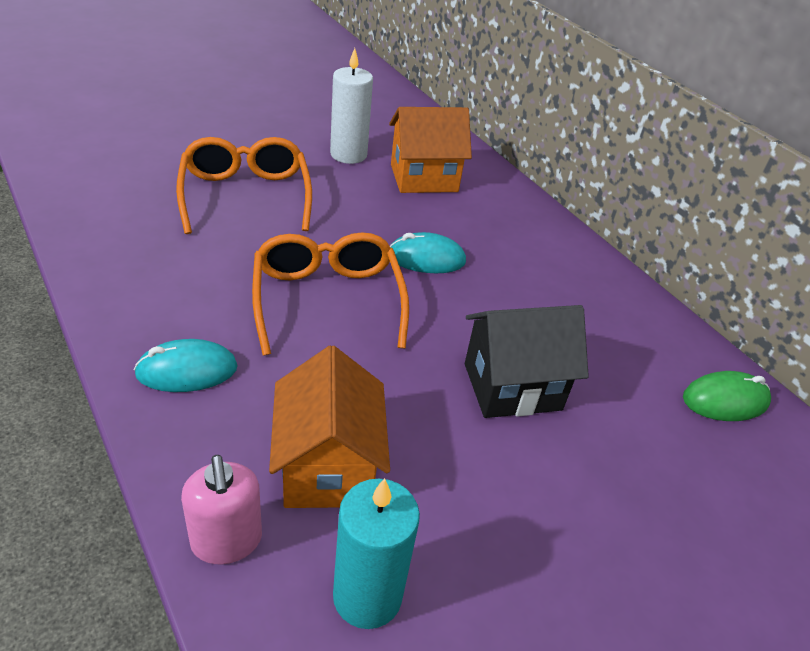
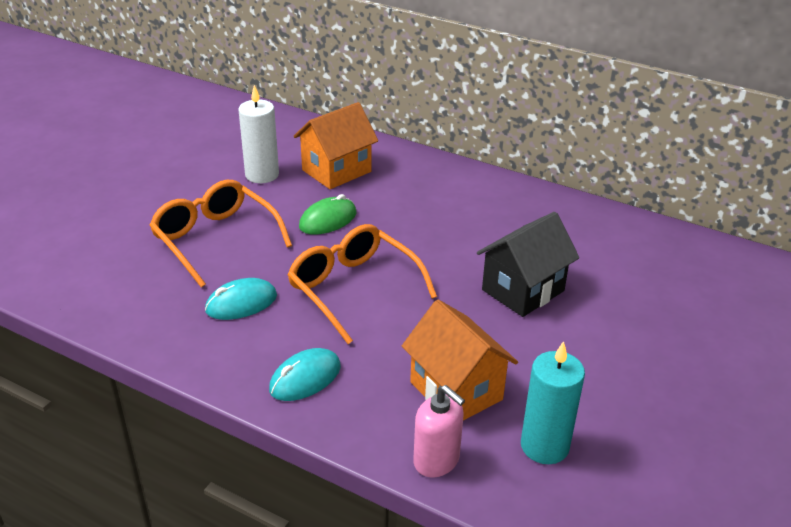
camera: 25 degrees left, 5 degrees down
(426, 258) = (393, 230): turquoise mouse -> turquoise mouse (241, 303)
(725, 401) = (649, 242): green mouse -> green mouse (328, 220)

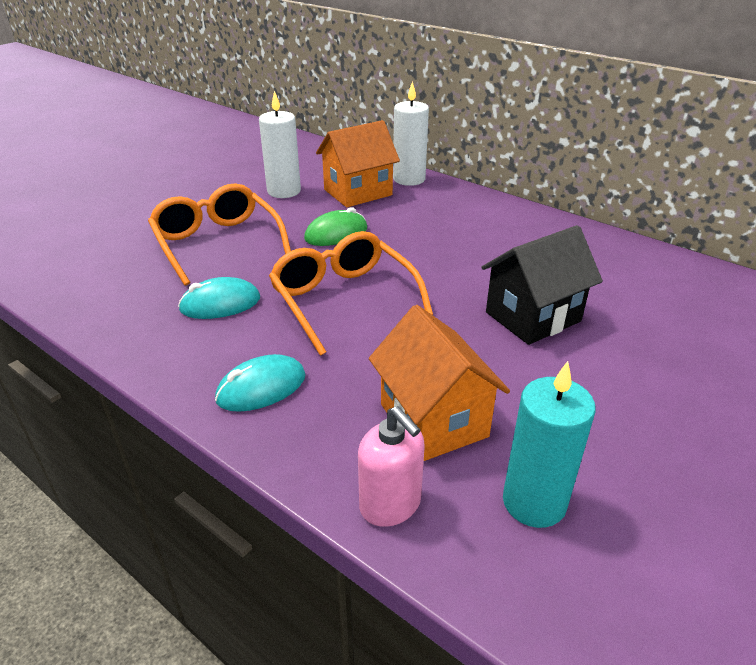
camera: 10 degrees right, 0 degrees up
(383, 151) = (409, 179): none -> white candle

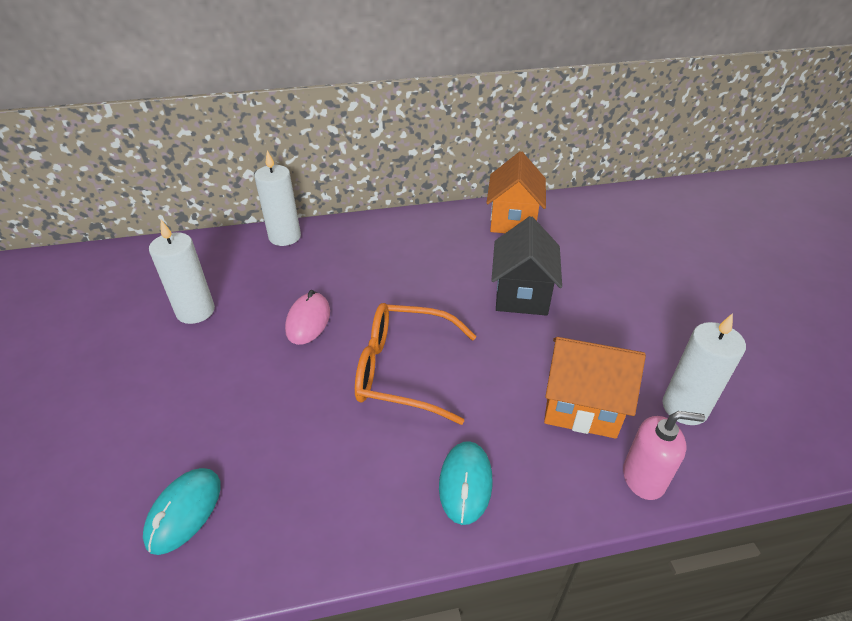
camera: 50 degrees left, 5 degrees up
(217, 243) = (221, 401): orange glasses -> none
(220, 304) = (322, 450): turquoise mouse -> turquoise mouse (184, 512)
(336, 234) = (308, 321): green mouse -> pink mouse
(358, 192) = (263, 273): orange house -> orange house (513, 220)
(534, 502) = (684, 408): turquoise candle -> white candle

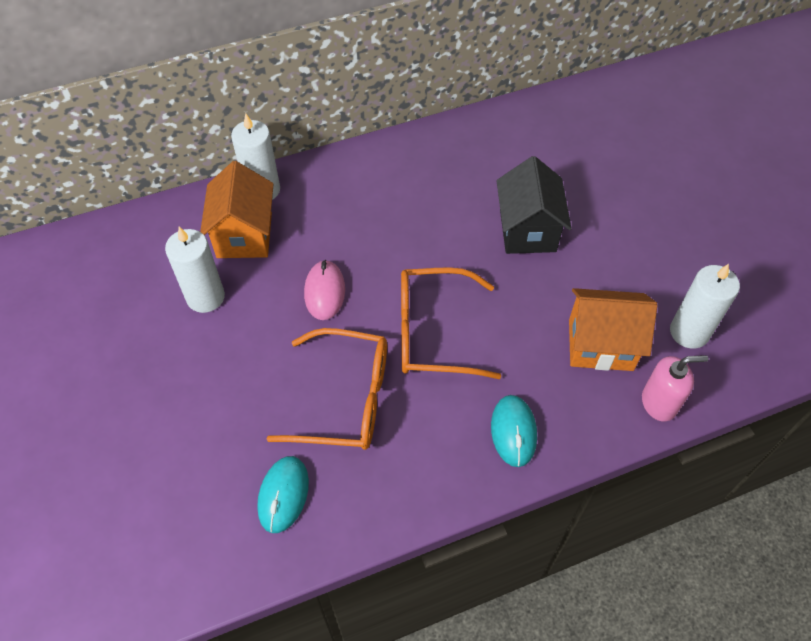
camera: 10 degrees left, 15 degrees up
(290, 420) = (344, 399): none -> orange glasses
(513, 220) = (502, 135): orange house -> orange house (244, 235)

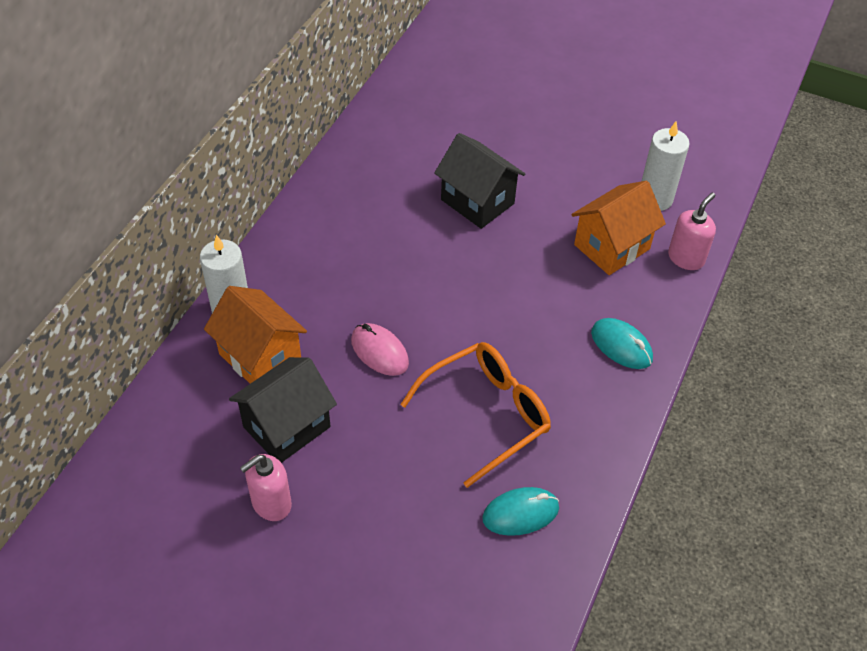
camera: 45 degrees left, 5 degrees down
(138, 342) = (271, 503): none -> pink soap dispenser
(205, 297) = (286, 427): white candle -> black house
(283, 495) = (520, 513): turquoise mouse -> turquoise mouse turned 75 degrees counterclockwise
(434, 332) = (494, 321): orange glasses -> none

